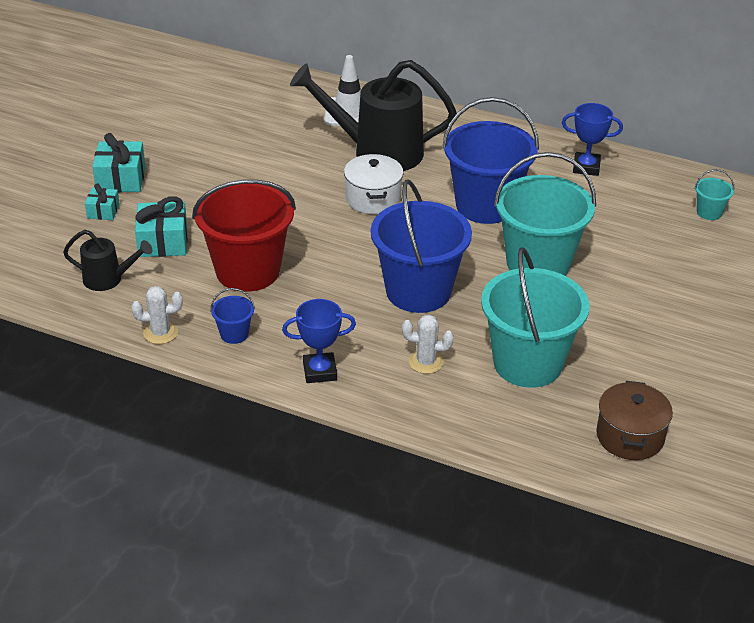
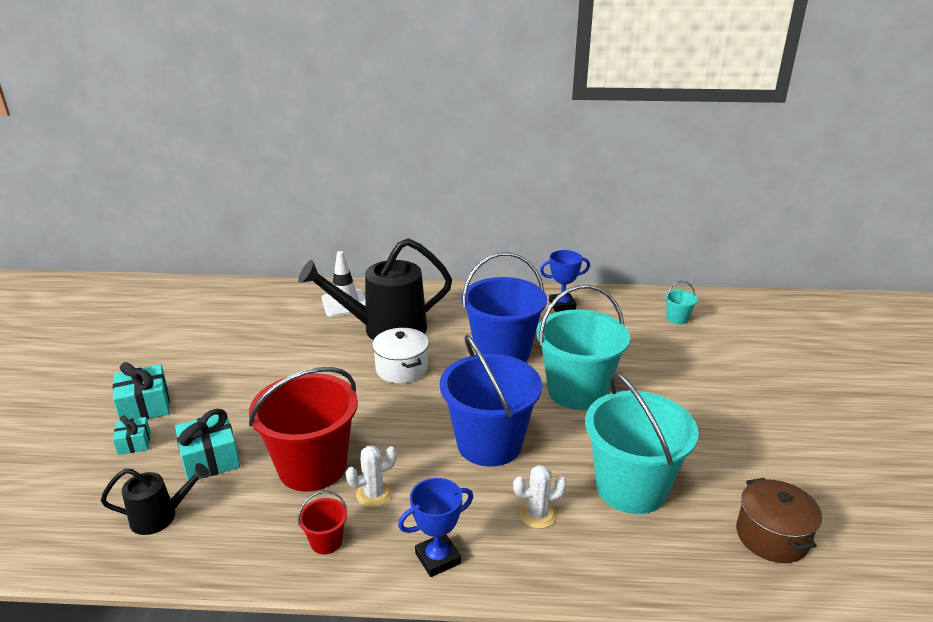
camera: 20 degrees left, 10 degrees down
(160, 333) = (241, 564): white cactus -> white cactus (374, 494)
(234, 334) = (326, 542): blue bucket -> red bucket

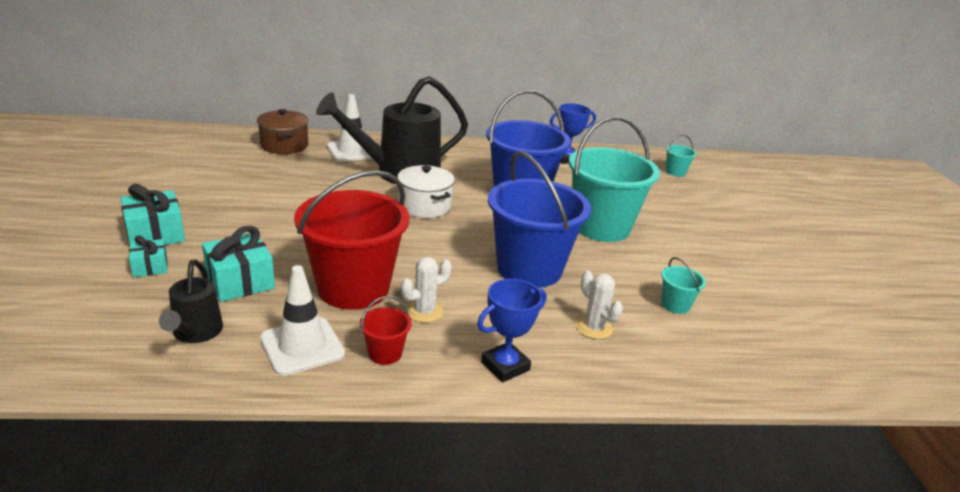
camera: 10 degrees left, 0 degrees up
(160, 517) = (195, 333): black watering can -> black watering can turned 105 degrees clockwise
(252, 532) = (302, 346): none -> white traffic cone
(538, 515) = (594, 328): white cactus -> white cactus turned 75 degrees clockwise
(631, 488) = (675, 305): turquoise bucket -> turquoise bucket, size x0.41
(772, 536) = (815, 343): brown pot -> brown pot (284, 145)

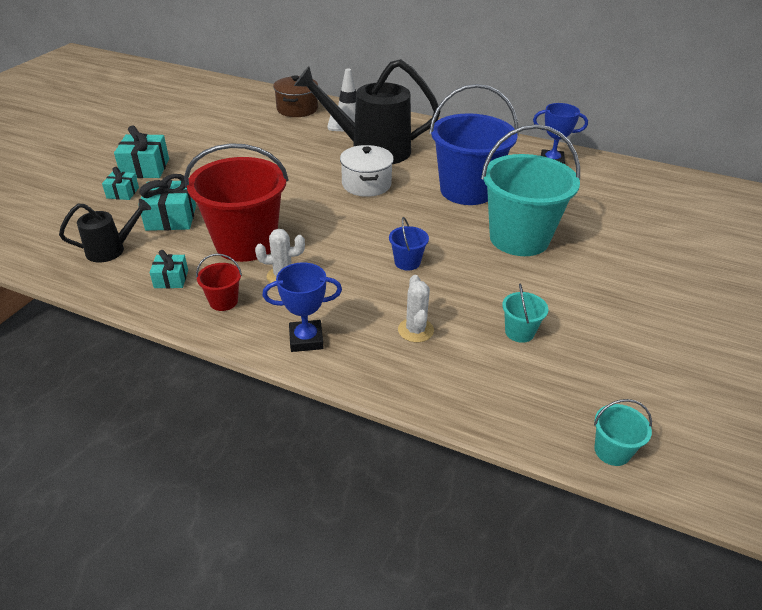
camera: 30 degrees right, 10 degrees up
(195, 333) = (111, 250): black watering can -> black watering can turned 135 degrees counterclockwise
(302, 346) = (171, 279): white traffic cone -> turquoise gift
(529, 269) = (407, 262): blue bucket -> blue bucket, size x0.41
(675, 172) = (667, 197): turquoise bucket -> turquoise bucket (612, 451)

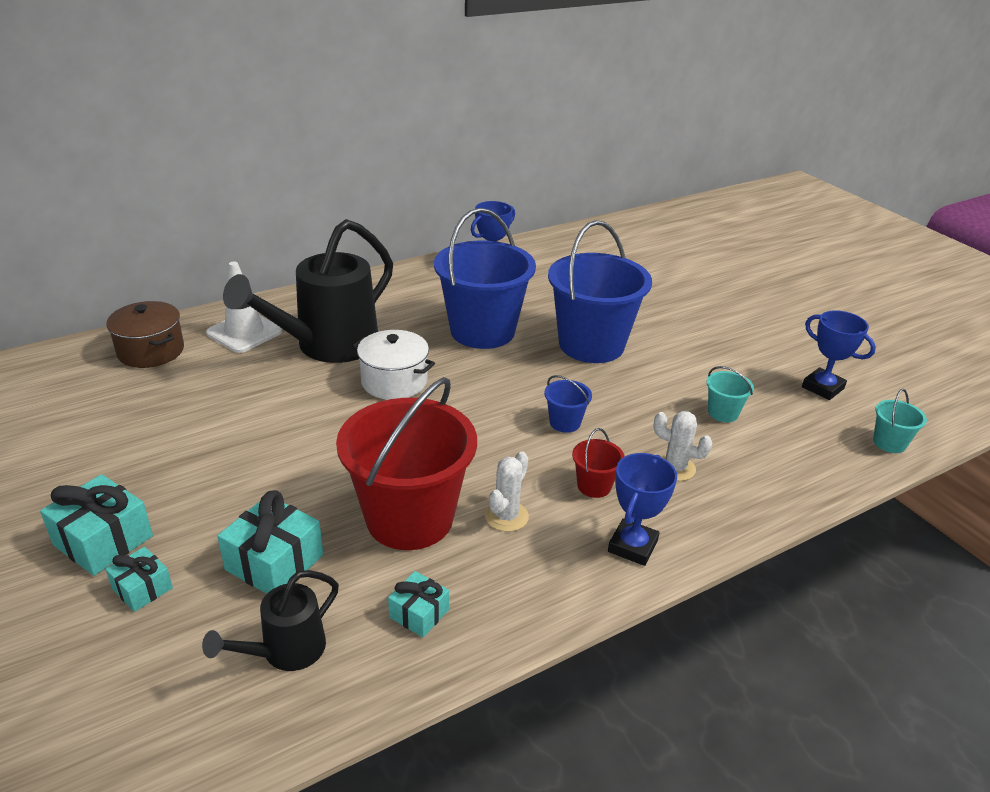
camera: 55 degrees left, 5 degrees down
(111, 250) = (285, 651): black watering can -> black watering can turned 150 degrees counterclockwise
(223, 301) = (510, 583): red bucket -> red bucket (594, 486)
(519, 238) = (591, 345): turquoise bucket -> blue bucket
(643, 381) = (822, 388): none -> blue trophy

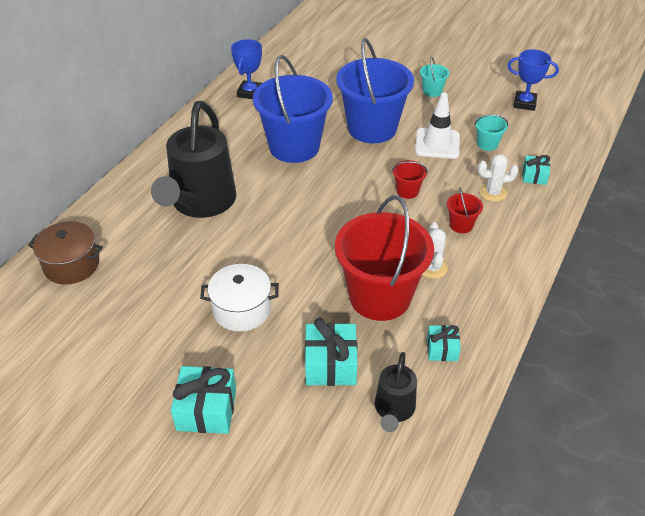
camera: 30 degrees left, 10 degrees up
(142, 588) = (269, 423): turquoise gift -> turquoise gift (534, 176)
(244, 332) = (127, 219): white traffic cone -> white traffic cone (437, 144)
(394, 381) = (275, 210): white pot -> white pot (241, 310)
(565, 423) = (407, 191): blue bucket -> red bucket
(632, 546) = (513, 252): blue trophy -> none
(889, 443) = (584, 126): turquoise bucket -> turquoise bucket (432, 91)

